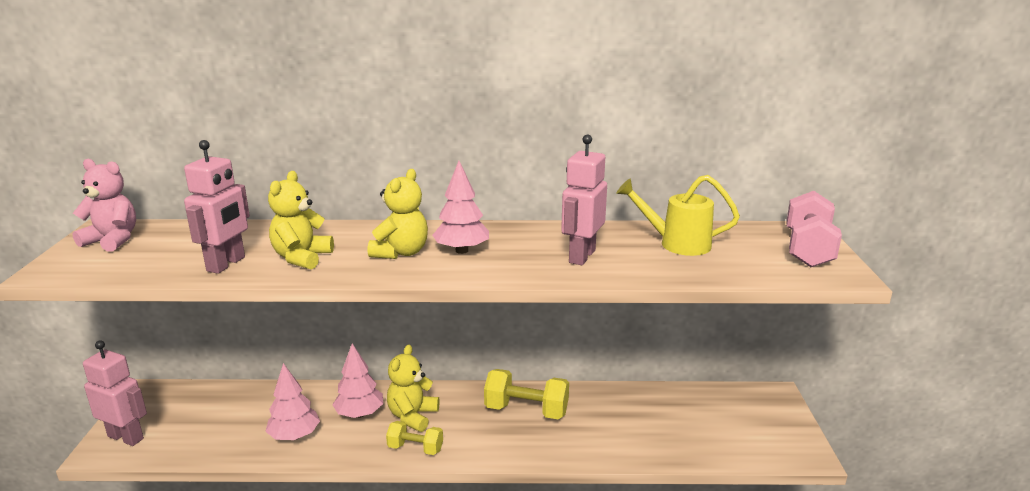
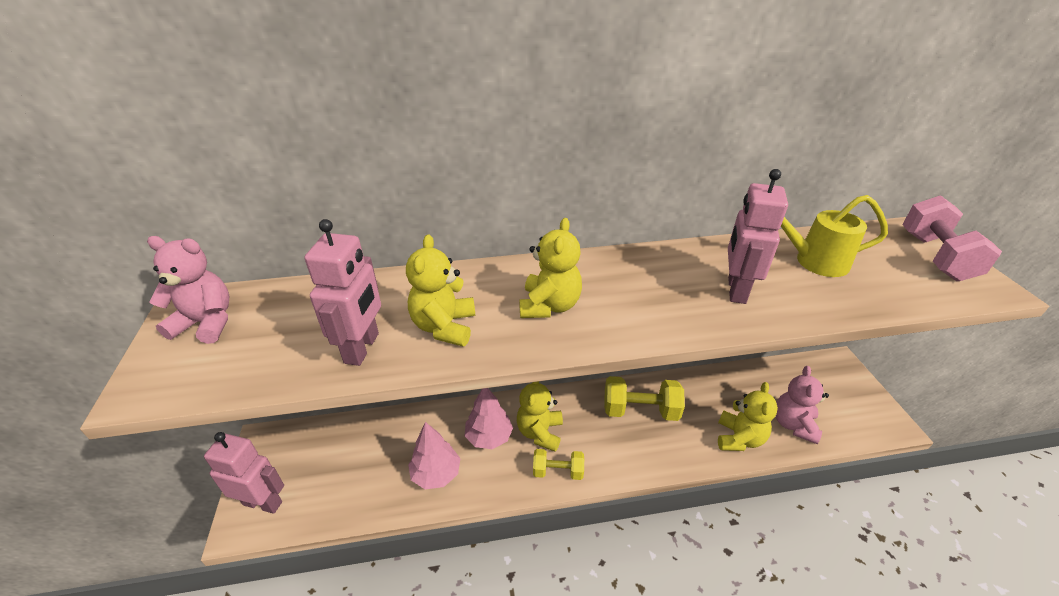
camera: 10 degrees left, 15 degrees up
(462, 250) = (611, 295): pink tree -> none
(622, 445) = (739, 438): none -> yellow teddy bear
(690, 441) = (793, 424): none -> pink teddy bear

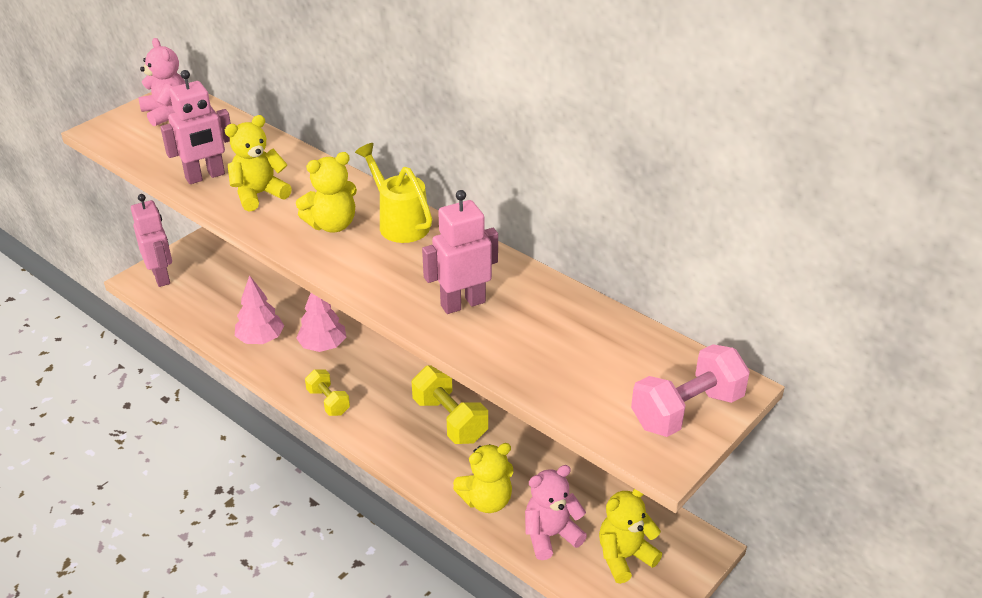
camera: 50 degrees right, 0 degrees up
(540, 432) = (357, 371): yellow teddy bear -> yellow teddy bear (624, 557)
(813, 261) = (570, 334): yellow watering can -> yellow watering can (399, 223)

